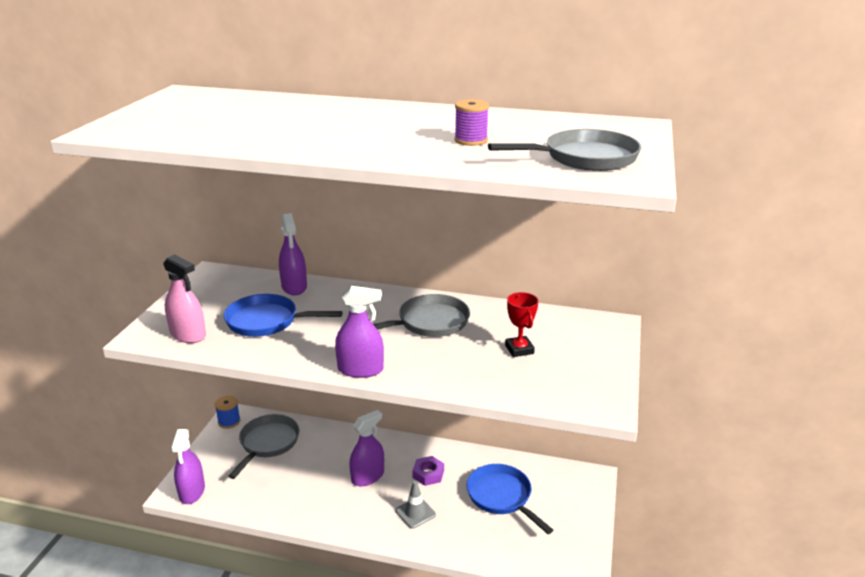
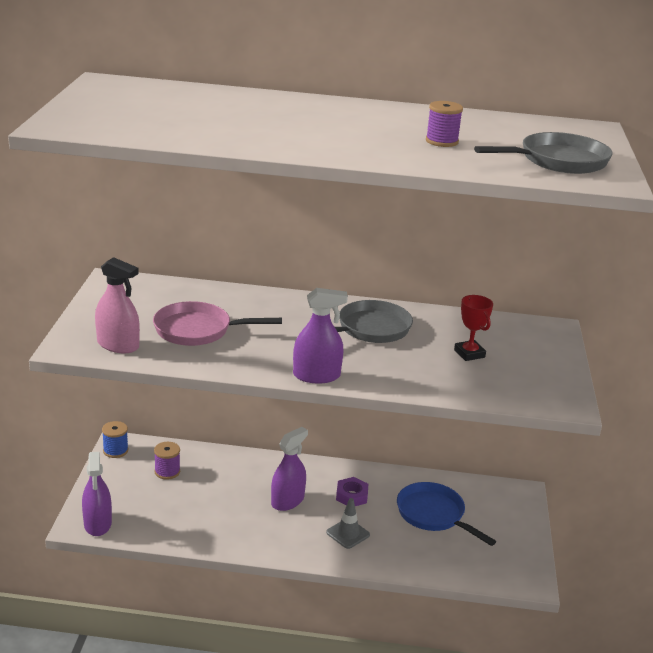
camera: 10 degrees left, 0 degrees up
(267, 321) = (198, 330): blue pan -> pink pan
(268, 443) = (167, 472): grey pan -> purple spool
(294, 287) = (212, 295): purple spray bottle -> none

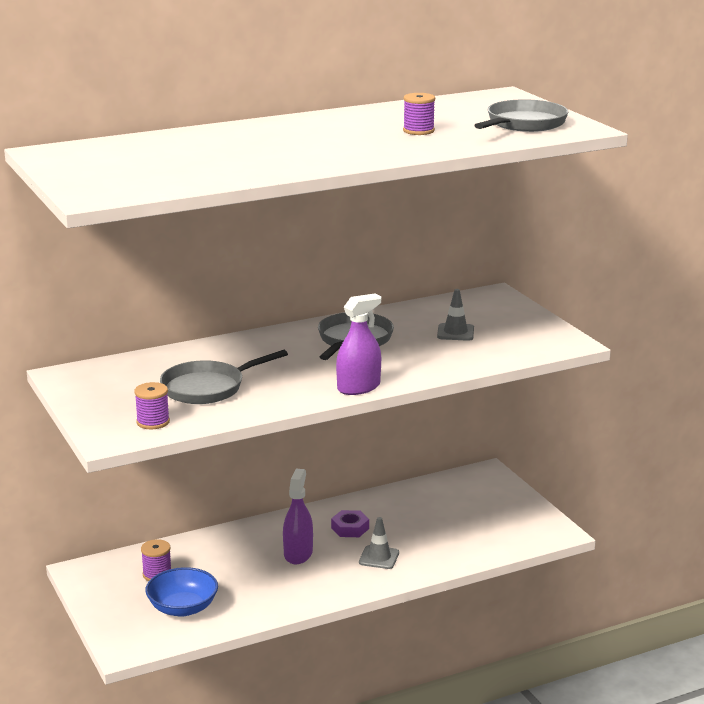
camera: 30 degrees left, 5 degrees down
(97, 524) = (141, 641): purple spray bottle -> none
(115, 451) = (83, 577): blue spool -> none
(118, 345) = (153, 422): pink spray bottle -> purple spool
(155, 509) = (183, 608): none -> blue bowl
(198, 330) = (207, 388): pink pan -> grey pan
(433, 514) = (434, 515): blue pan -> none
(469, 353) = (455, 332): red trophy -> grey traffic cone

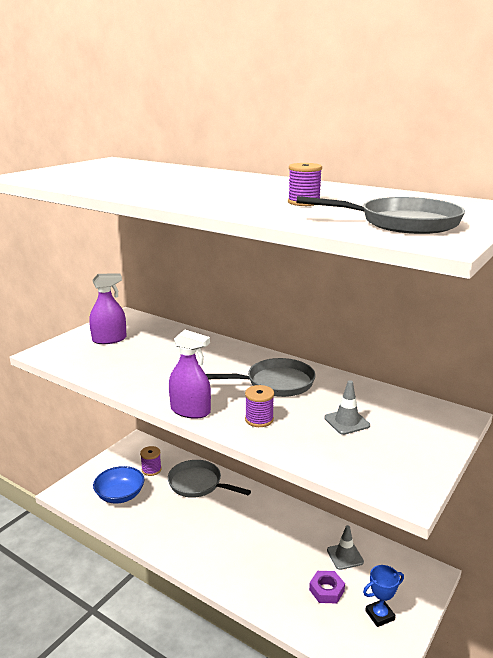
camera: 60 degrees right, 0 degrees up
(153, 422) = (75, 358): purple spool -> purple spool (259, 419)
(207, 388) = (141, 358): grey pan -> grey pan (198, 484)
(298, 554) = (218, 518): purple spray bottle -> purple spray bottle (109, 339)
(350, 528) = (272, 529): purple nut -> purple nut (326, 590)
(379, 557) = (244, 561): grey traffic cone -> grey traffic cone (345, 556)
(507, 513) = (379, 615): none -> blue trophy

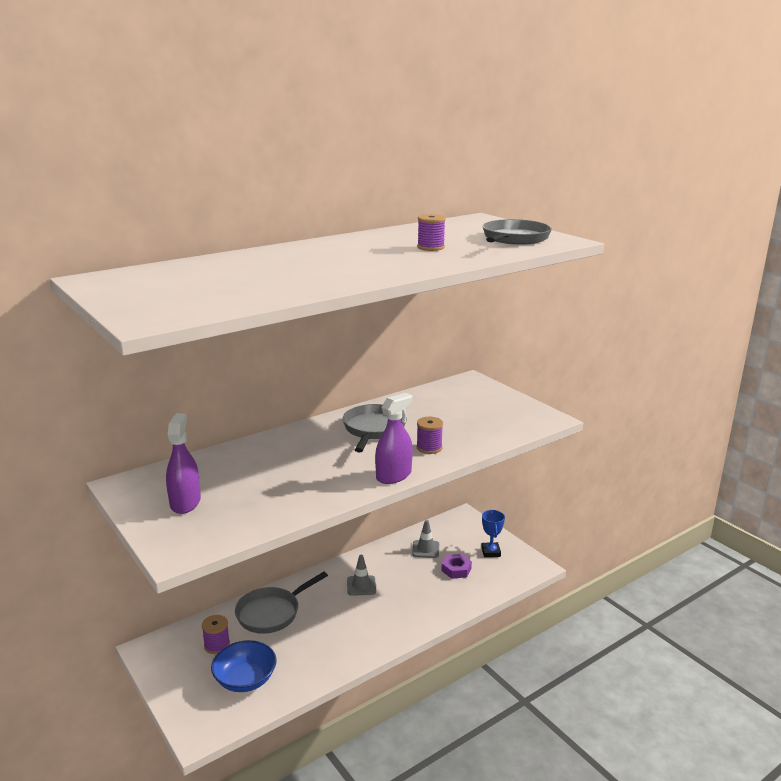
camera: 70 degrees left, 0 degrees up
(347, 422) = (454, 416): grey traffic cone -> grey traffic cone (361, 586)

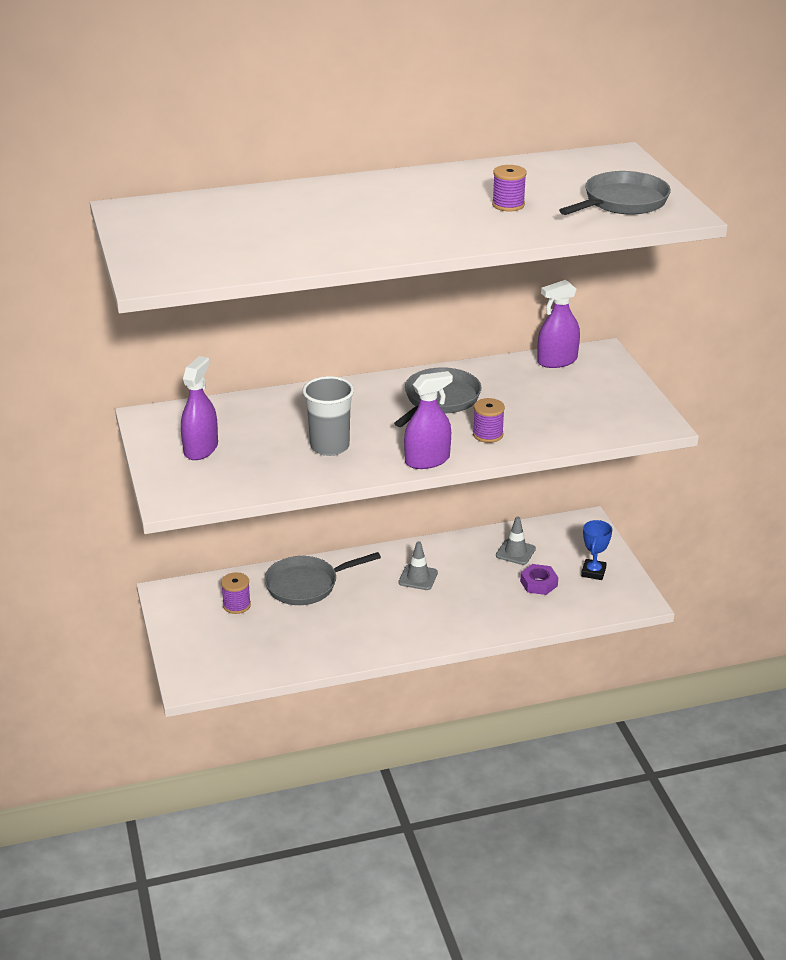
camera: 20 degrees right, 10 degrees up
(245, 679) = (252, 645): blue bowl -> none
(303, 480) = (329, 447): none -> grey cup
(443, 389) = (557, 361): none -> purple spray bottle

